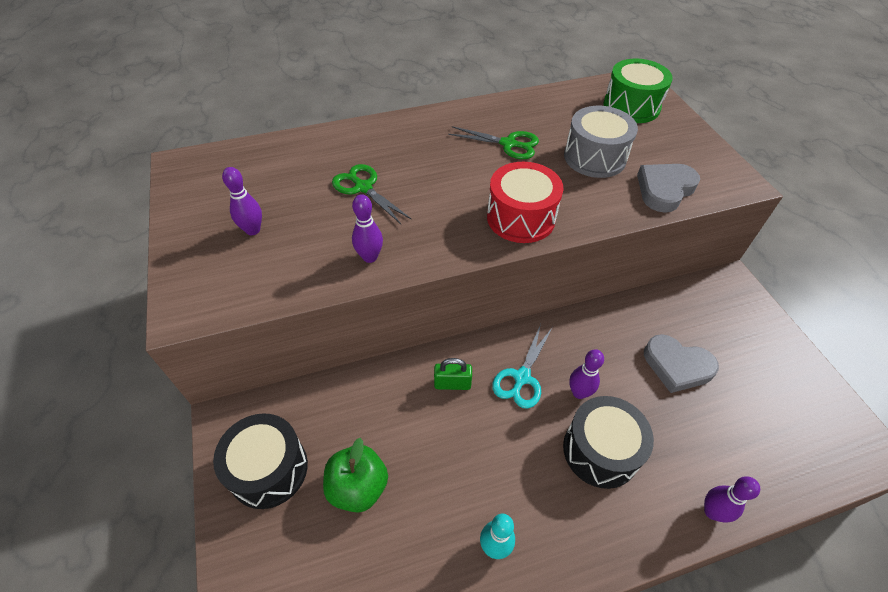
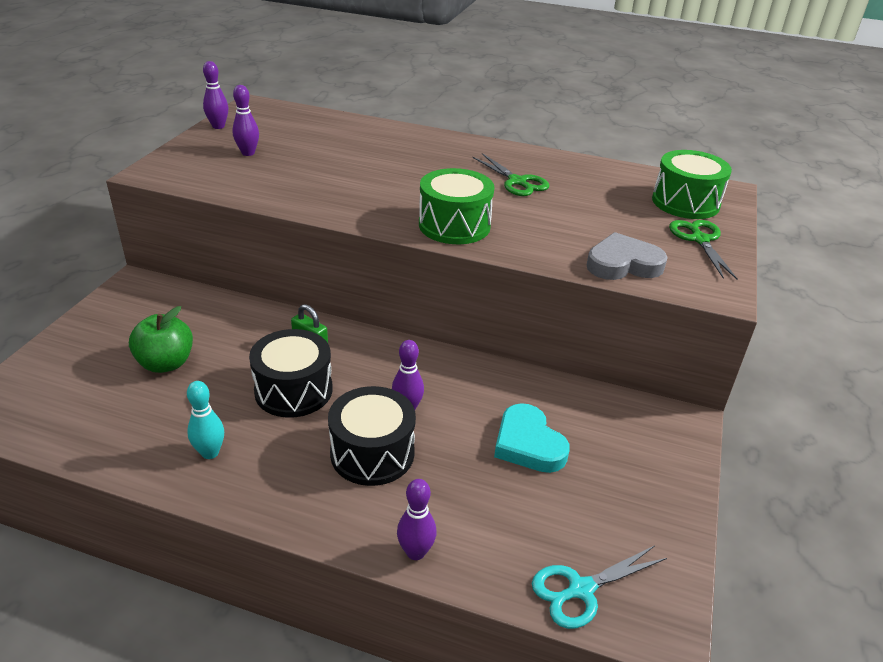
camera: 35 degrees right, 15 degrees down
(269, 469) = (126, 321): black drum -> black drum (293, 390)
(363, 187) = (357, 161): green scissors -> green scissors (699, 240)
(370, 257) = (303, 197): purple bowling pin -> purple bowling pin (218, 126)
(521, 218) = (454, 225): red drum -> green drum
(522, 377) = (371, 373): turquoise scissors -> turquoise scissors (581, 589)
(594, 157) = (586, 219): grey drum -> none
(677, 366) = (528, 444): grey heart -> turquoise heart

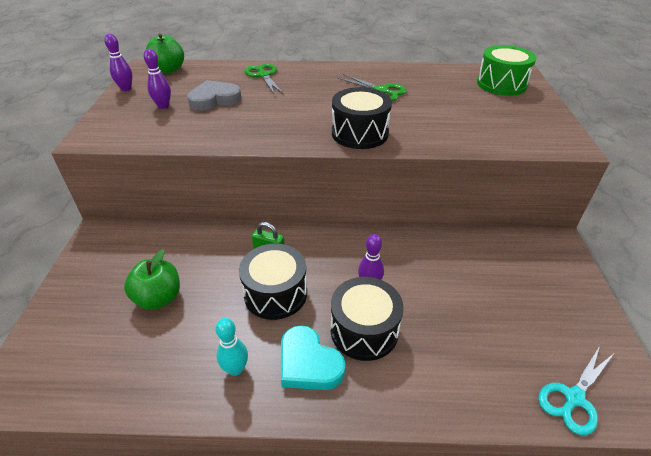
camera: 15 degrees left, 5 degrees up
(277, 113) = (168, 70): none -> green apple
(415, 552) = (443, 406): purple bowling pin -> none
(454, 225) = (359, 133): green drum -> black drum
(528, 444) = (470, 289): turquoise heart -> turquoise heart (308, 363)
(623, 264) = (495, 138): grey heart -> grey heart (214, 99)
(699, 240) = (530, 109): green scissors -> green scissors (263, 75)

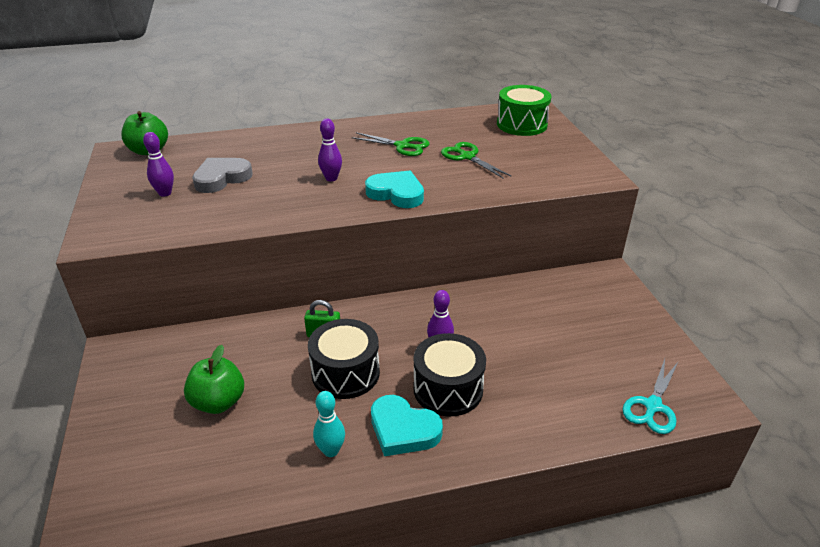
camera: 15 degrees left, 5 degrees down
(126, 89) = (108, 179): purple bowling pin -> purple bowling pin (331, 178)
(263, 75) = (266, 144): green scissors -> green scissors (467, 157)
(359, 133) = (396, 193): black drum -> turquoise heart

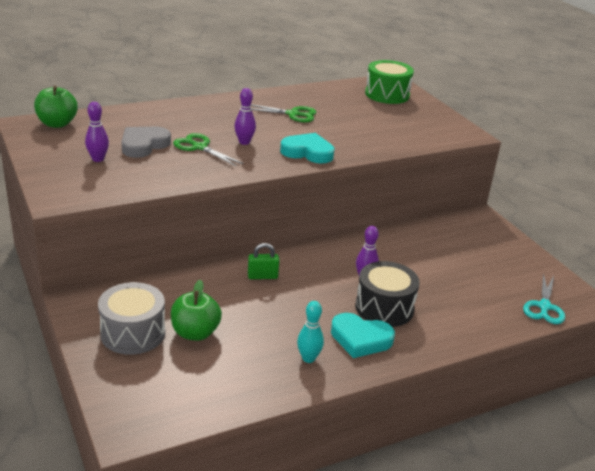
camera: 15 degrees left, 5 degrees down
(153, 395) = (133, 333): none -> grey drum
(345, 373) = (295, 303): black drum -> none
(467, 157) = (353, 122): green scissors -> green scissors (199, 147)

